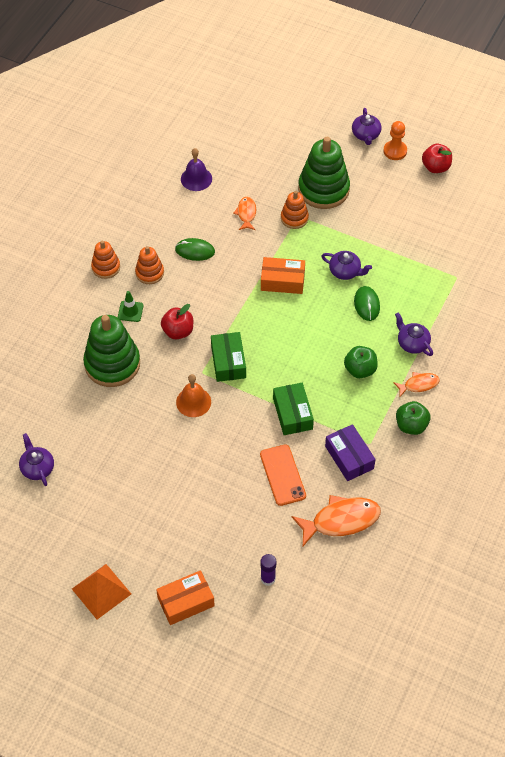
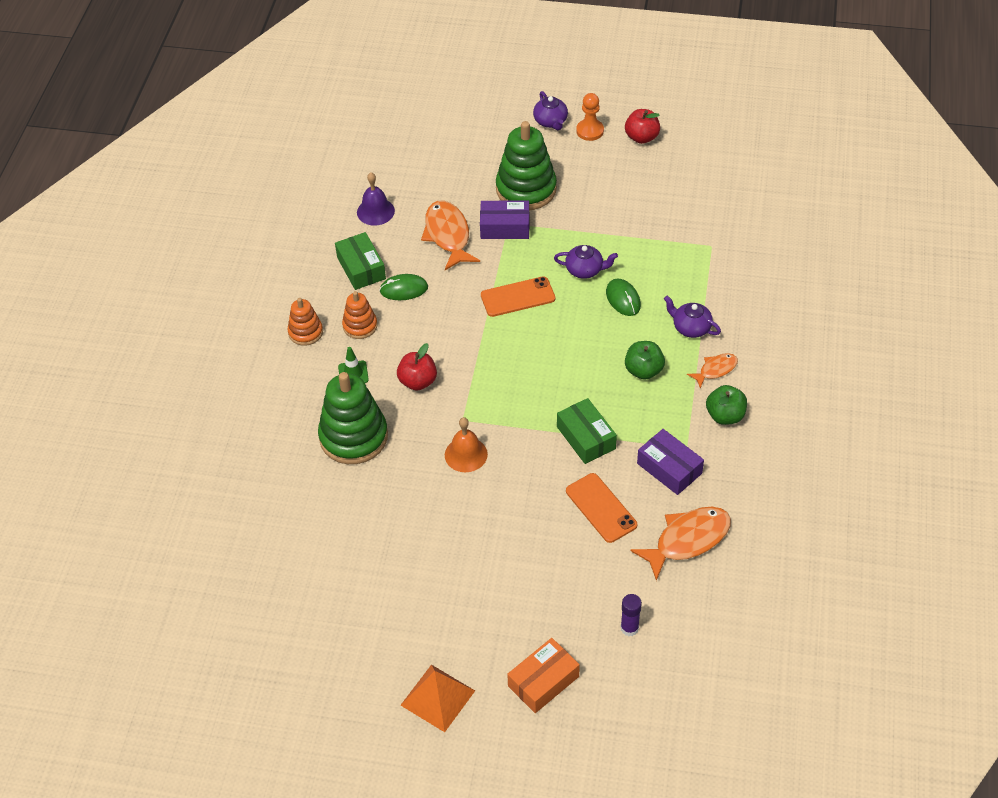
camera: 15 degrees left, 5 degrees down
(37, 468) = (307, 577): purple teapot -> none
(228, 362) = (489, 400): green box -> green box (361, 268)
(246, 213) = (448, 235): orange fish -> orange fish, size x1.81
(282, 281) = (518, 297): orange box -> orange phone
(294, 218) = (505, 227): orange stacking toy -> purple box

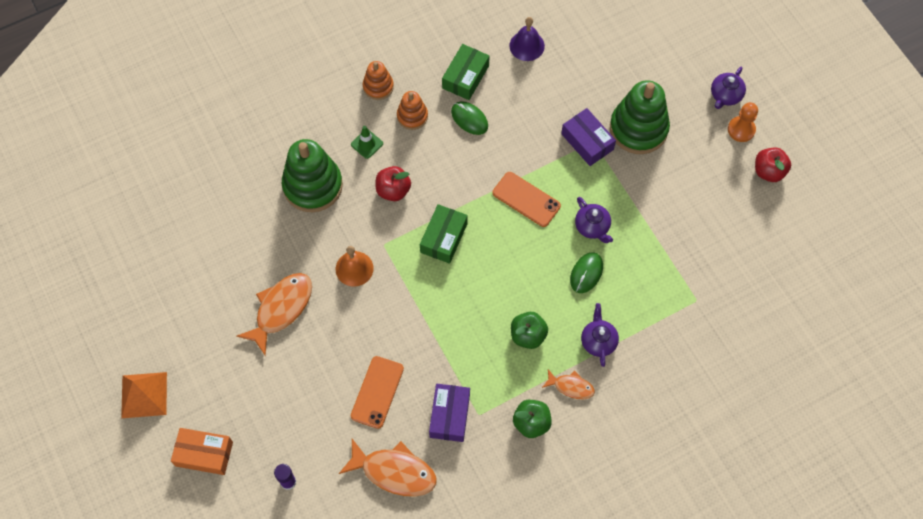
camera: 50 degrees right, 15 degrees up
(448, 235) = (545, 110): orange fish -> orange fish (281, 309)
(586, 438) = (432, 338): green box -> green box (443, 238)

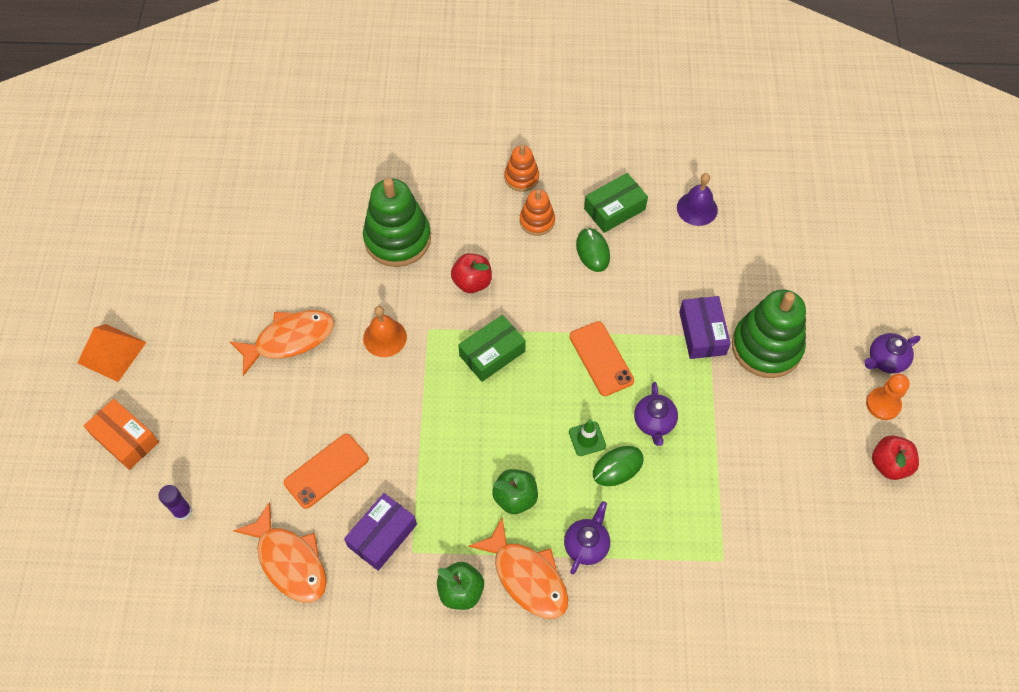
camera: 30 degrees right, 5 degrees down
(367, 144) = (475, 225): green traffic cone -> green traffic cone (587, 439)
(571, 387) = (527, 577): orange fish -> orange fish, size x1.81

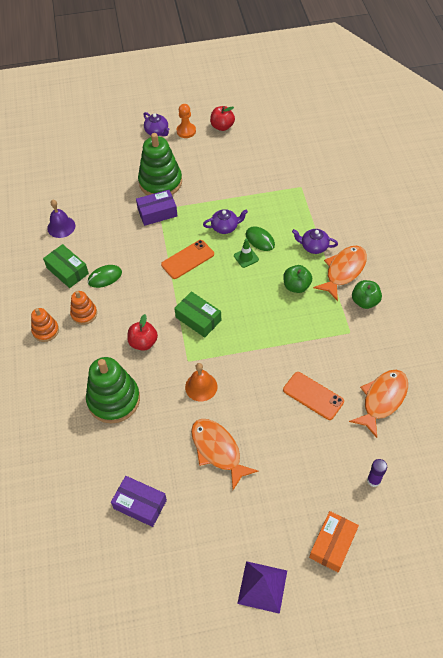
camera: 100 degrees left, 5 degrees down
(112, 352) = (262, 586): orange pyramid -> purple pyramid
(382, 535) = (346, 351): purple box -> purple box (140, 504)

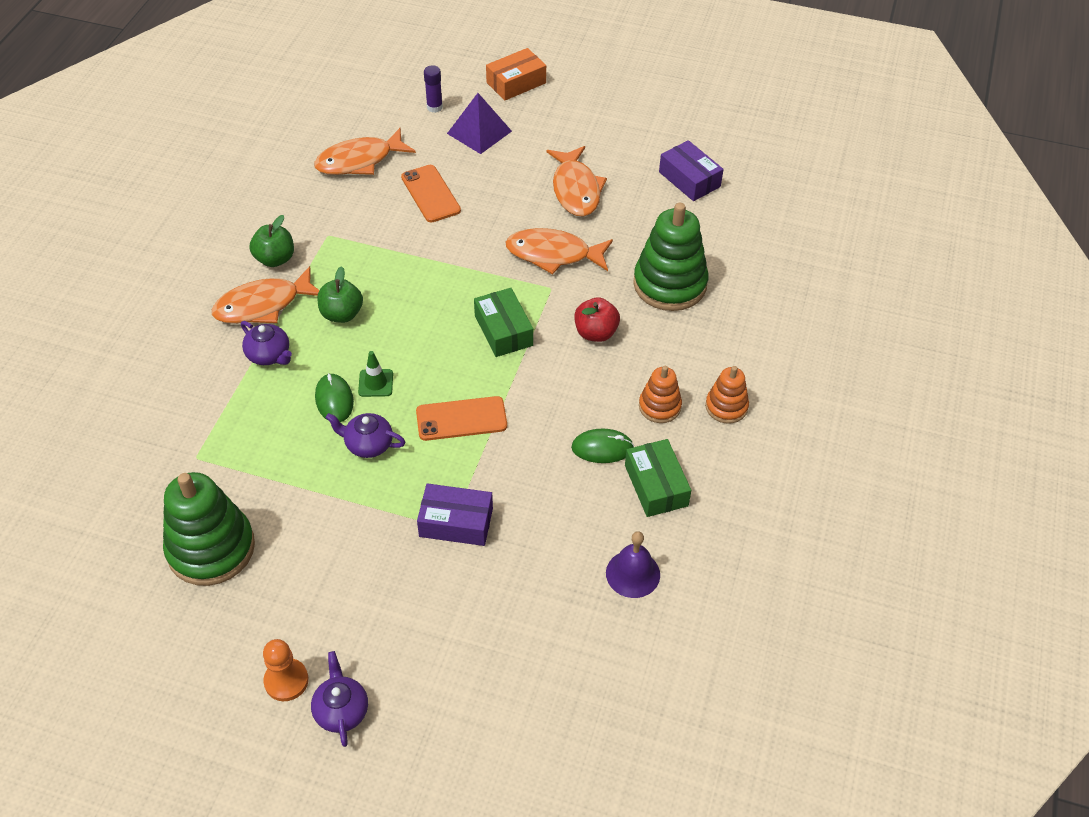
camera: 155 degrees left, 5 degrees down
(160, 182) = (412, 582): green stacking toy -> green stacking toy (211, 548)
(201, 386) = (553, 254): orange bell -> orange fish
(222, 126) = (212, 655): red apple -> none
(262, 586) = (604, 82): purple pyramid -> purple pyramid (479, 132)

